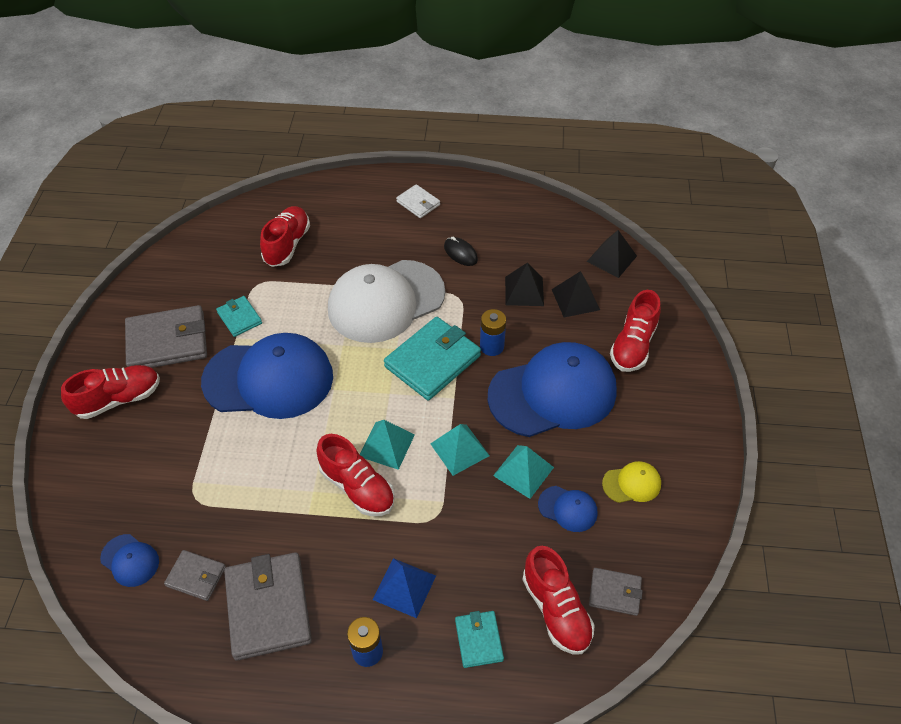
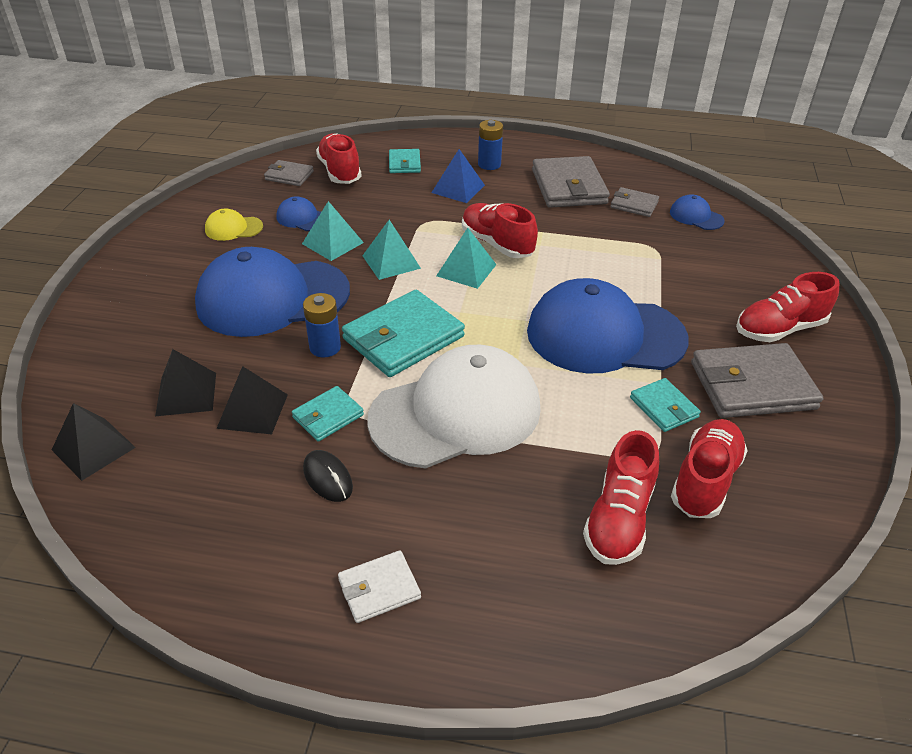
camera: 175 degrees left, 10 degrees down
(418, 203) = (379, 589): white wallet -> white wallet turned 75 degrees counterclockwise
(472, 291) = (328, 416): none -> turquoise wallet
(633, 345) = (148, 335): red shoe -> red shoe (705, 480)

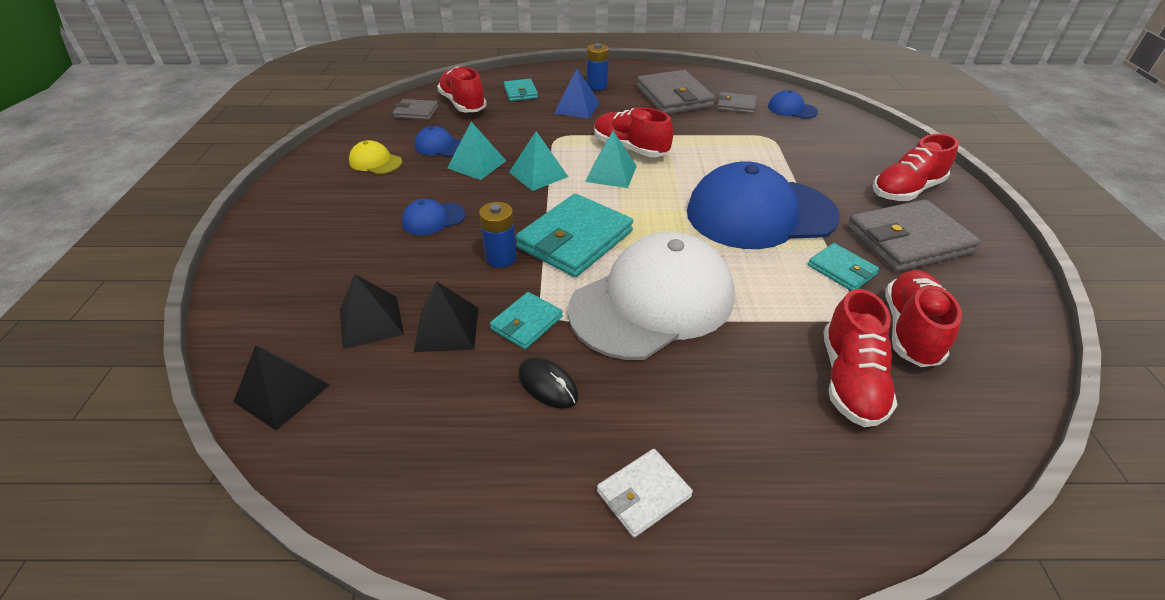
camera: 10 degrees left, 0 degrees up
(233, 228) = (375, 162): yellow cap -> yellow cap turned 45 degrees clockwise
(272, 298) = (433, 219): blue cap -> blue cap, size x0.42

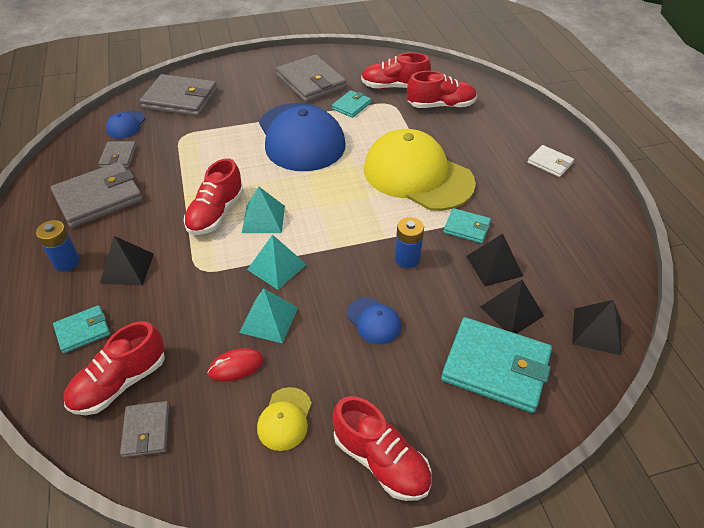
camera: 105 degrees left, 5 degrees up
(440, 146) = (236, 366): blue cap -> red mouse
(548, 385) = (509, 207): black mouse -> none
(575, 239) = (367, 223): turquoise wallet -> turquoise wallet (495, 367)
(577, 108) = (127, 268): blue pyramid -> black pyramid
(652, 302) = (417, 175): white cap -> yellow cap
(847, 139) = (180, 99): none -> grey wallet
(906, 190) = (252, 79): red shoe -> red shoe (381, 461)

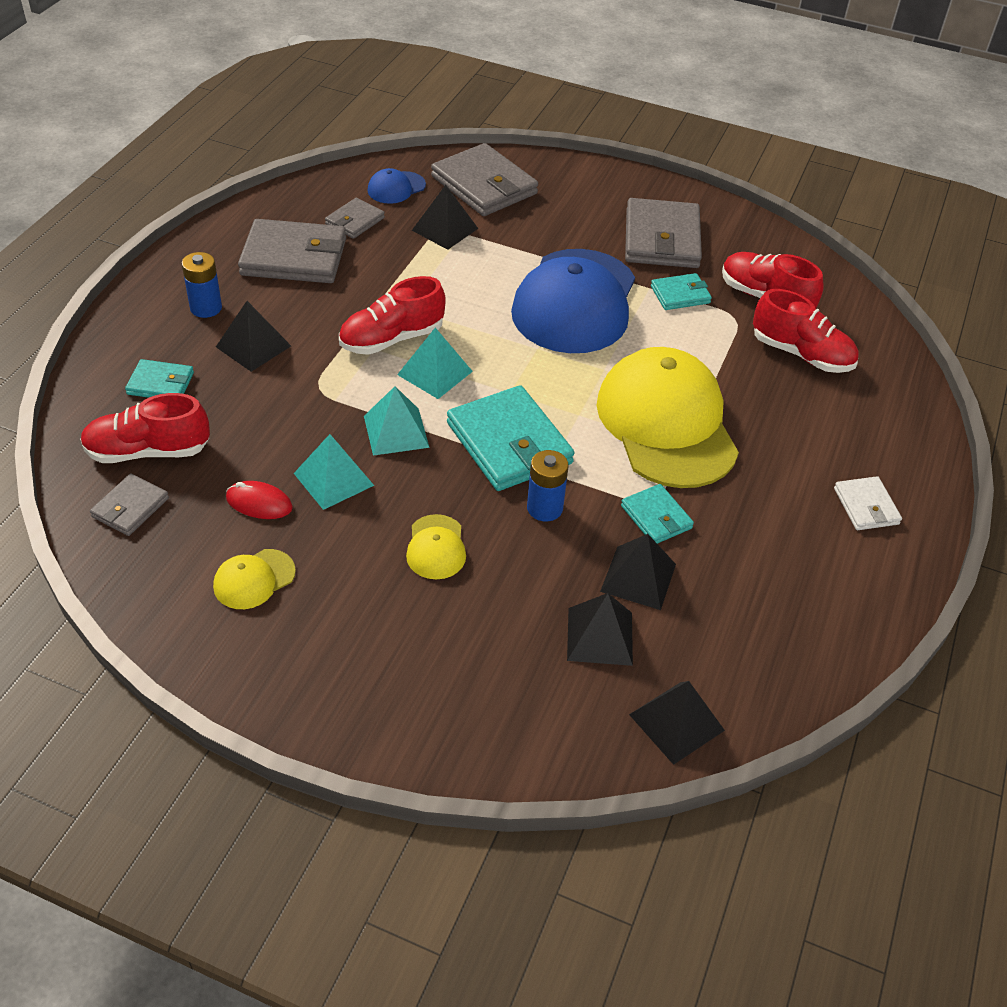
camera: 35 degrees right, 0 degrees up
(182, 134) = (445, 229): none -> black pyramid
(373, 321) = (436, 547): blue cap -> yellow cap
(381, 461) = (300, 676): red shoe -> none
(495, 367) = (513, 677): turquoise wallet -> turquoise wallet (509, 443)

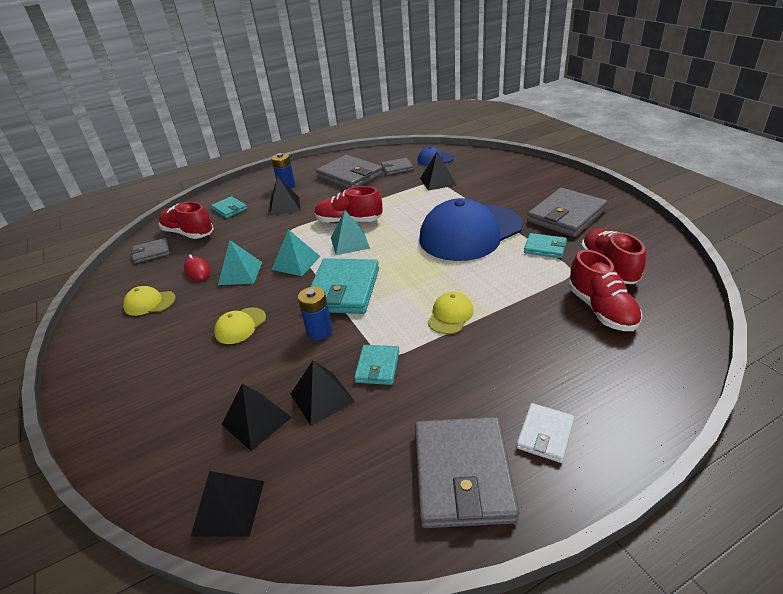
camera: 45 degrees right, 10 degrees down
(484, 185) = (484, 167): grey wallet -> grey wallet (463, 474)
(666, 423) = (450, 315): yellow cap -> yellow cap, size x0.42

